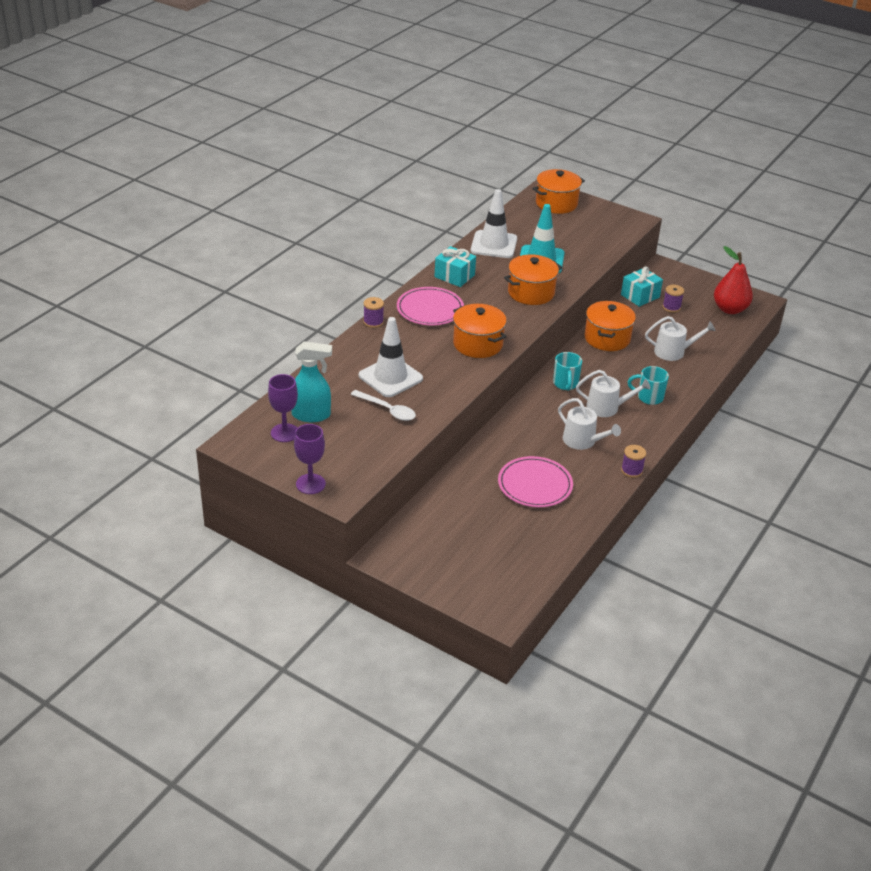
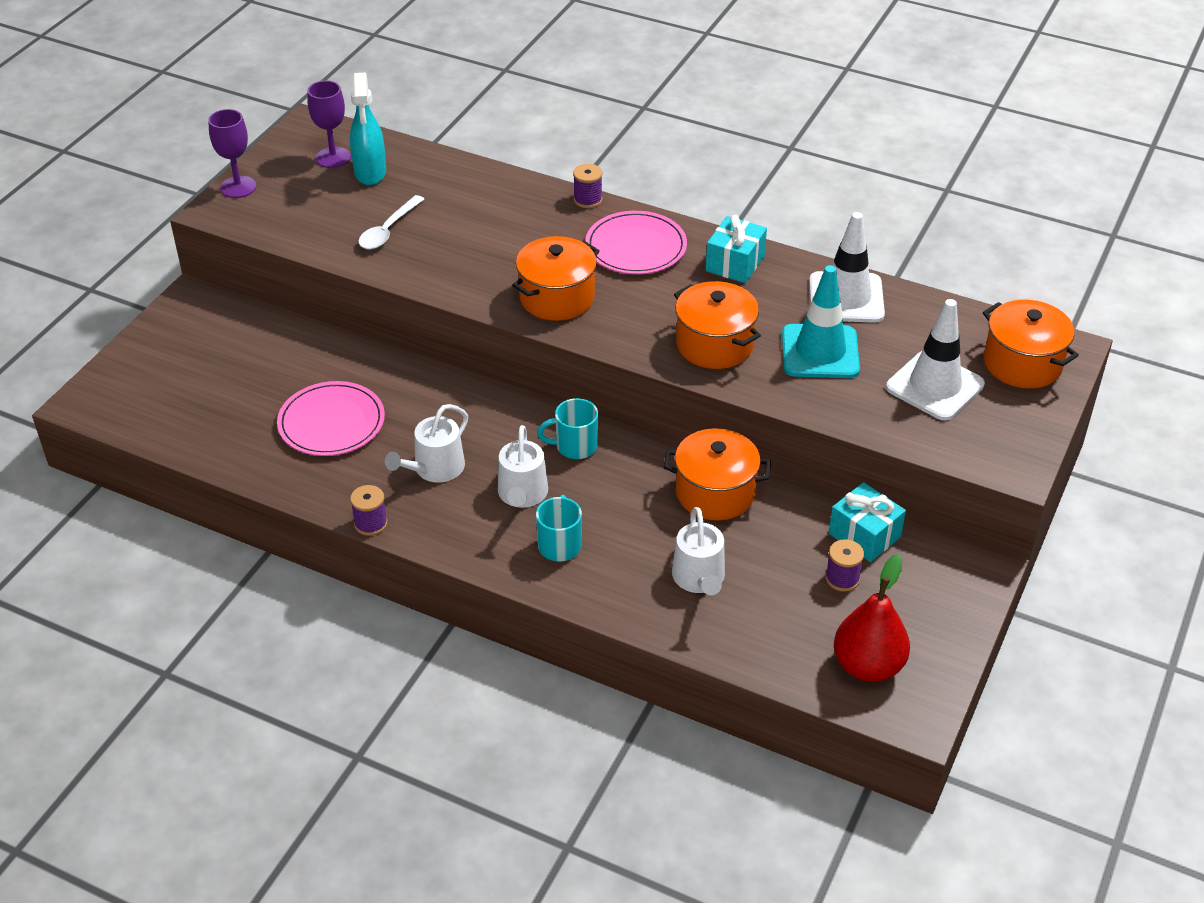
camera: 85 degrees right, 5 degrees up
(390, 377) = (460, 226): white traffic cone -> white traffic cone (934, 386)

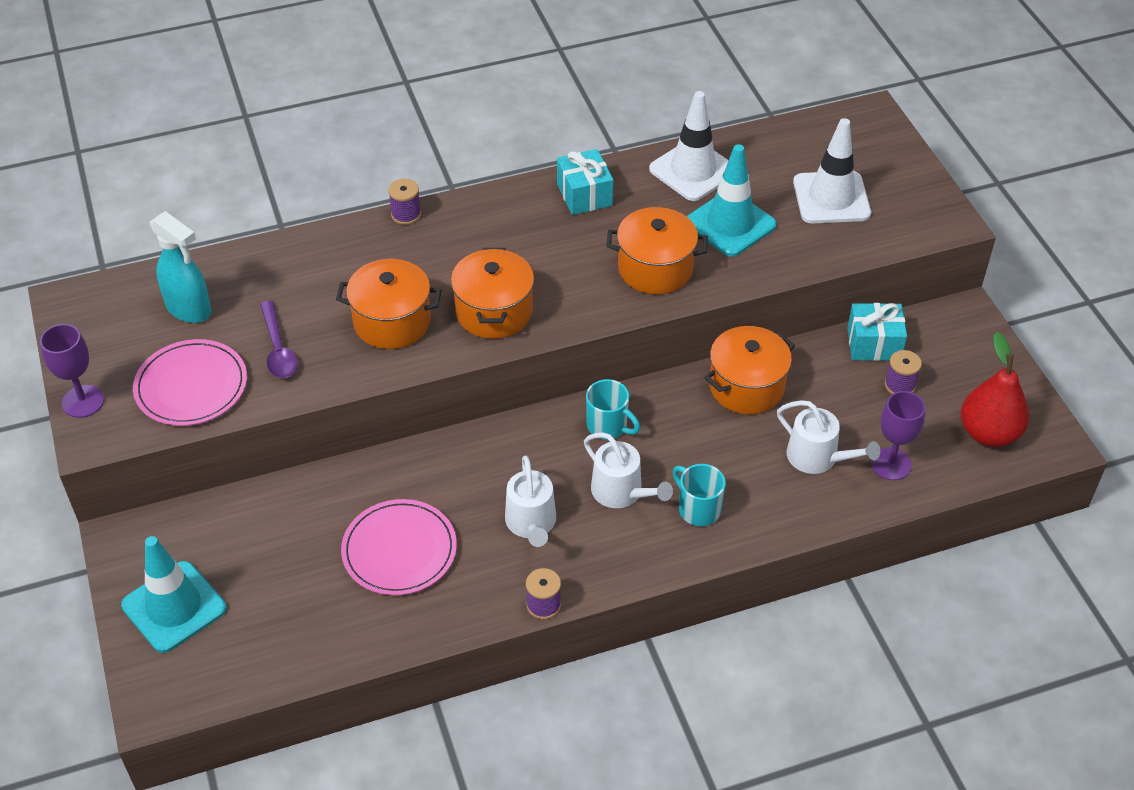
camera: 45 degrees left, 5 degrees up
(165, 358) = (174, 607): none -> turquoise traffic cone
(333, 157) = (135, 317): purple goblet -> purple goblet (891, 464)
(388, 230) = (278, 348): white spoon -> purple spoon
(574, 446) = (608, 426): turquoise mug -> turquoise mug turned 90 degrees counterclockwise
(636, 247) = (495, 229): pink plate -> pink plate (191, 386)
(1022, 363) = (860, 144): orange pot -> orange pot (392, 322)

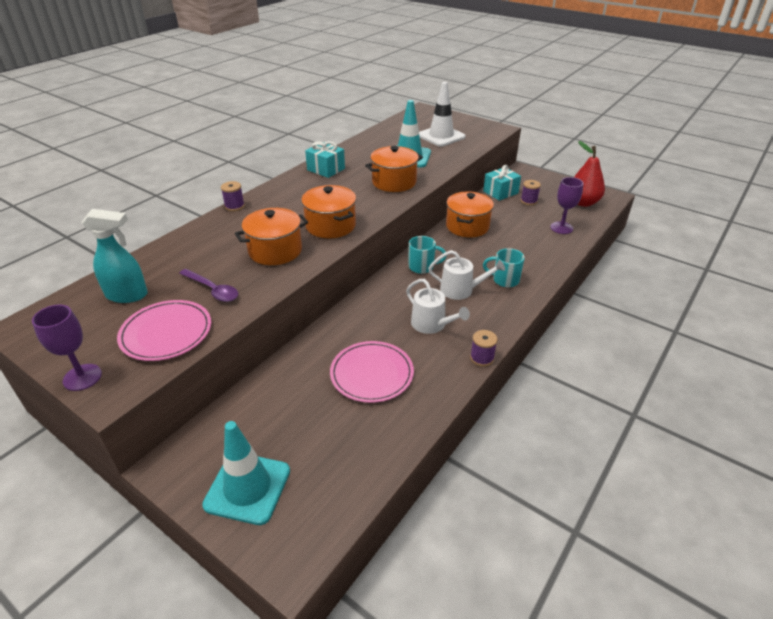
camera: 35 degrees left, 10 degrees down
(693, 170) = (368, 146): white traffic cone -> none
(818, 457) = (530, 238): white watering can -> none

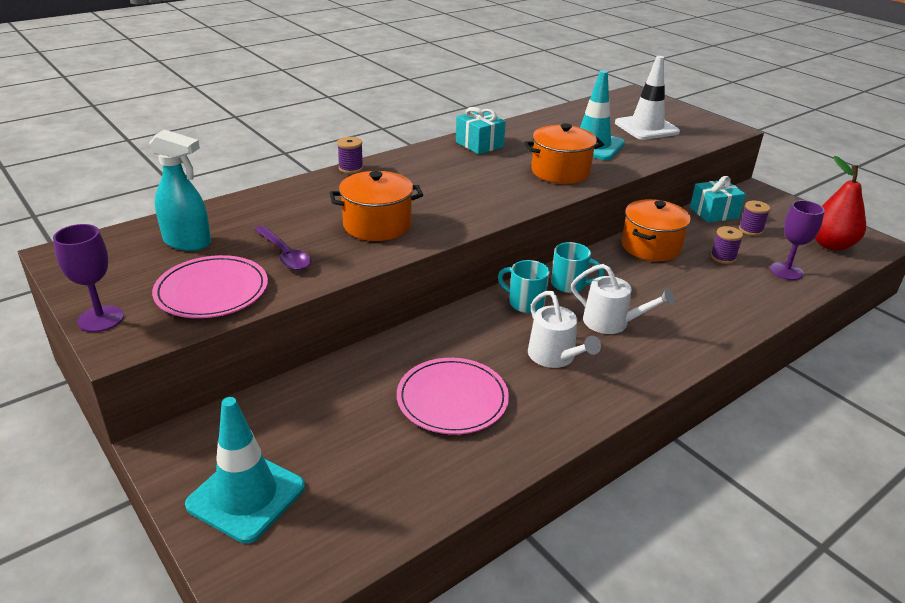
camera: 15 degrees right, 5 degrees down
(330, 226) = (457, 208): orange pot -> none
(482, 358) = (607, 412): purple spool -> purple spool (723, 257)
(504, 280) = (677, 322): turquoise mug -> turquoise mug (525, 303)

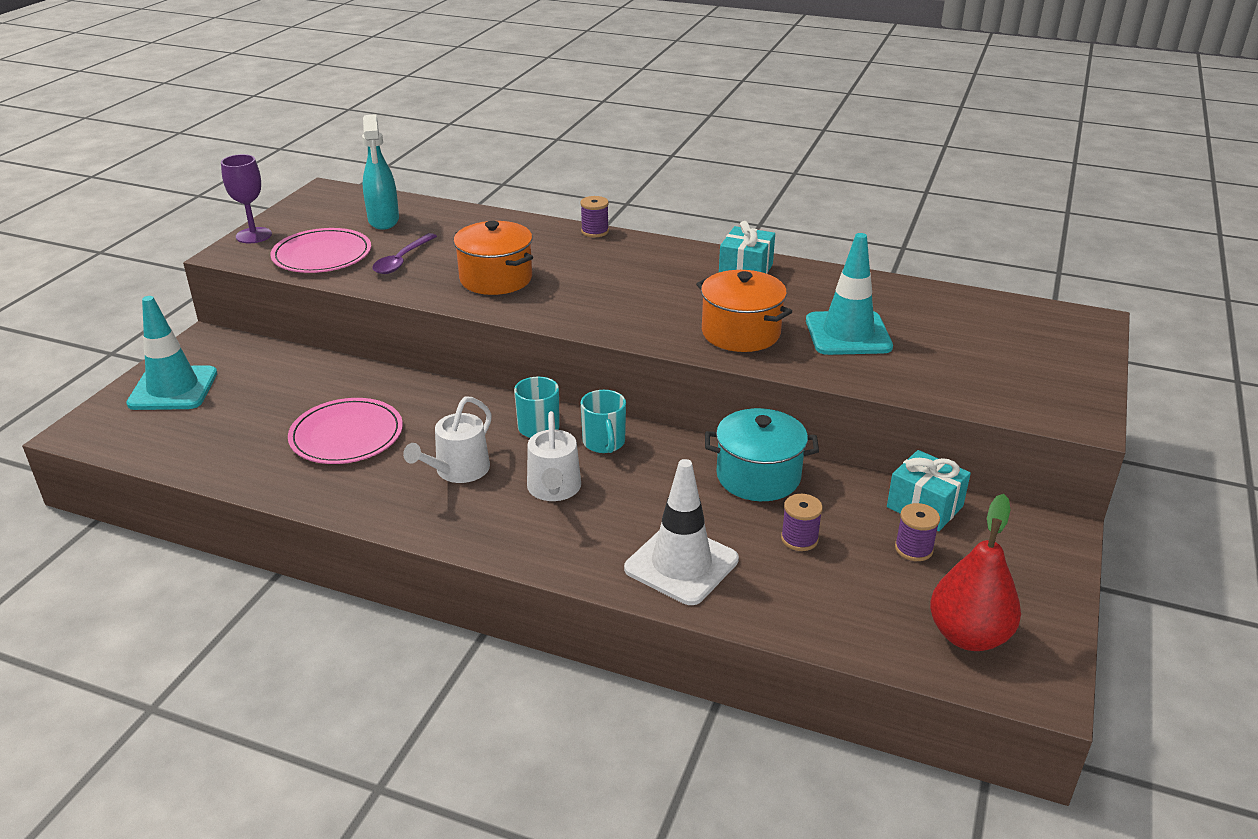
camera: 60 degrees right, 0 degrees up
(646, 128) = (972, 355): white traffic cone -> white traffic cone (681, 564)
(650, 247) = (758, 476): orange pot -> turquoise pot
(786, 271) = (826, 602): purple goblet -> none

